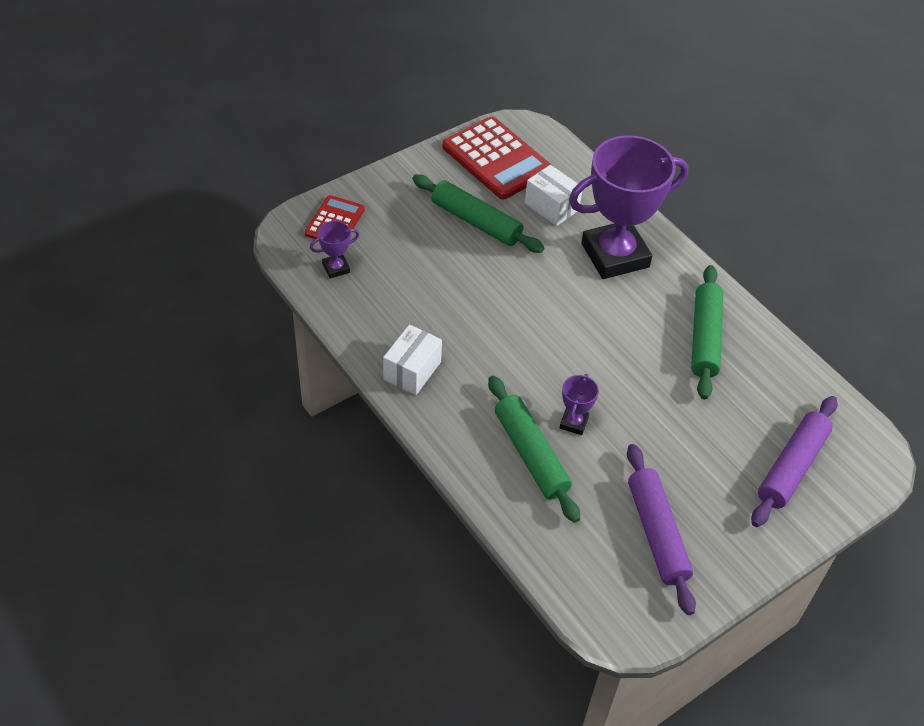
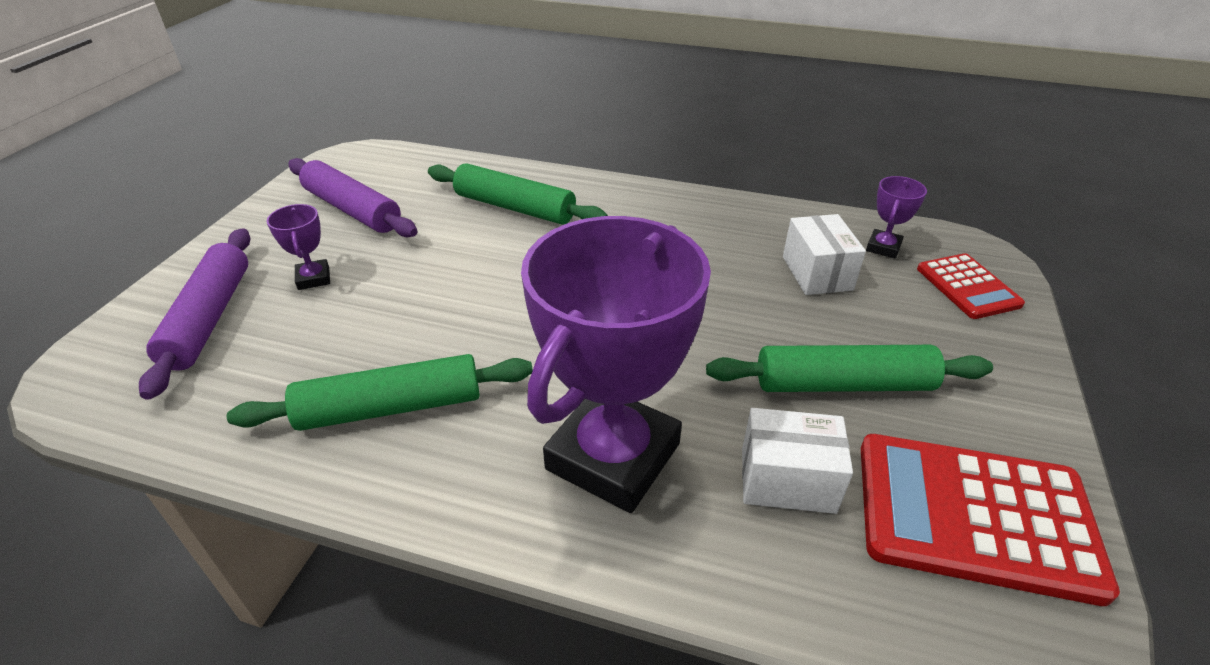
camera: 145 degrees right, 10 degrees down
(412, 371) = (689, 211): white box -> white box (817, 273)
(574, 423) = (495, 245): purple trophy -> purple trophy (313, 278)
(704, 338) = (391, 407): green rolling pin -> green rolling pin turned 75 degrees counterclockwise

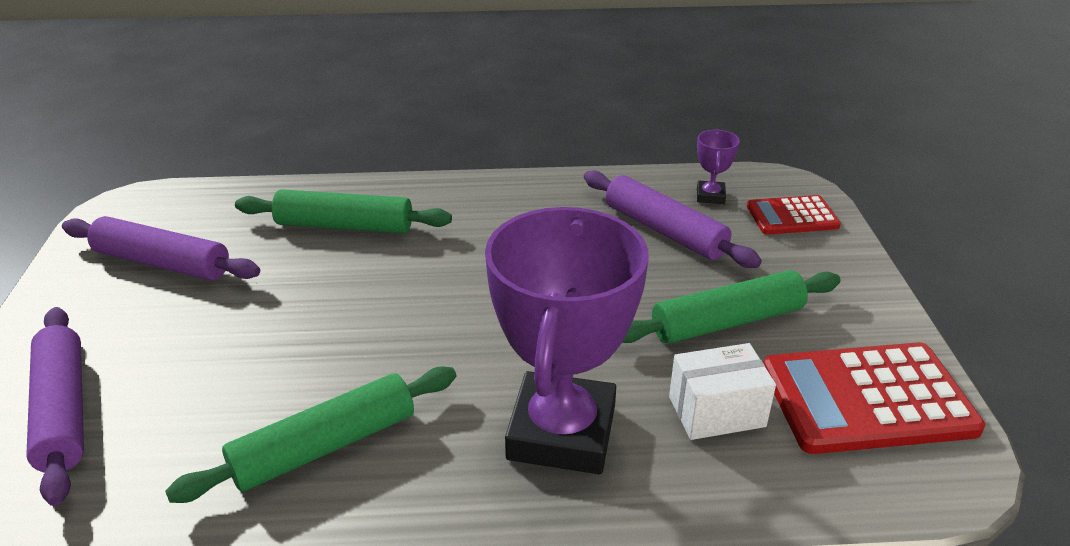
camera: 20 degrees left, 5 degrees down
(313, 278) = (162, 343): purple trophy -> none
(817, 273) = (664, 231): white box -> purple rolling pin
(968, 287) = (792, 216): red calculator -> red calculator turned 120 degrees clockwise

